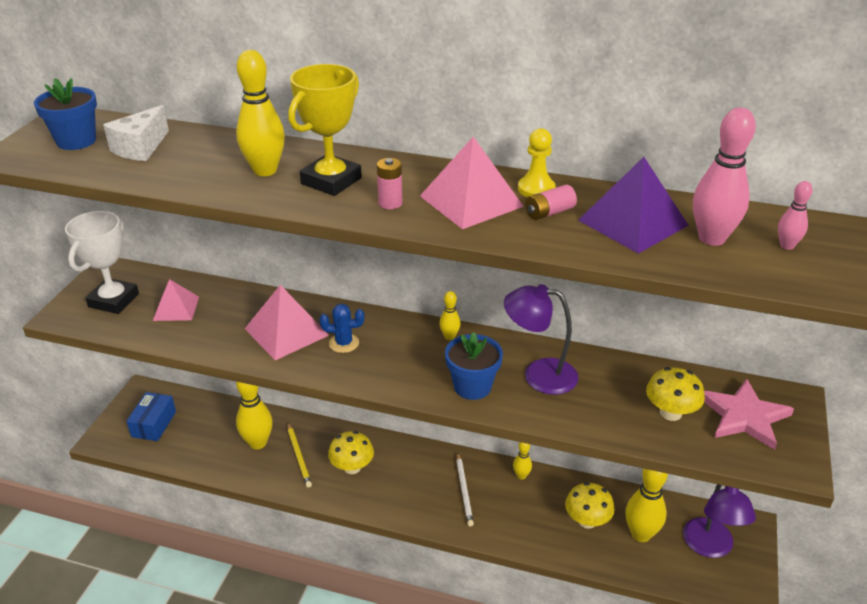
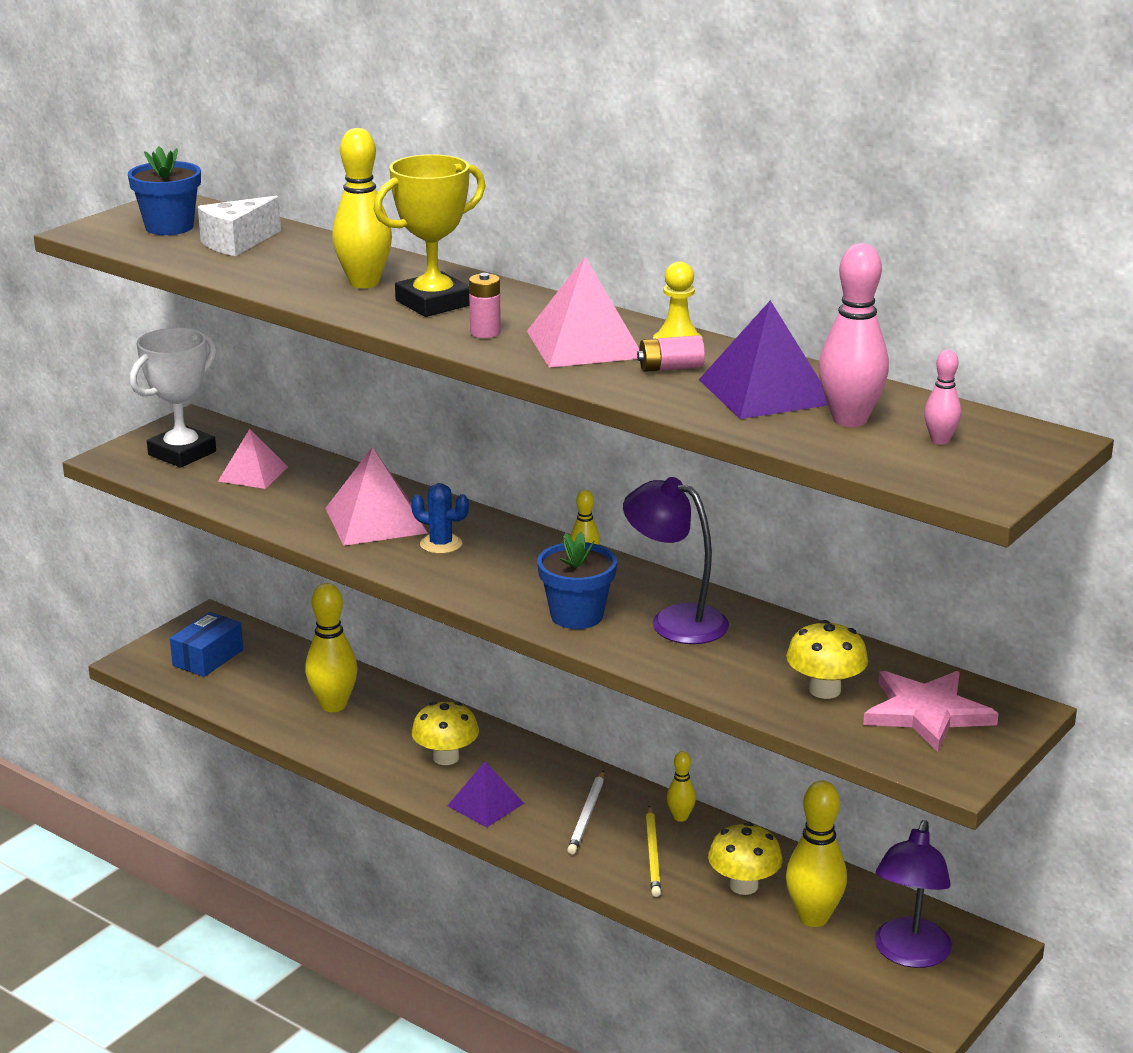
camera: 20 degrees right, 10 degrees down
(299, 456) = (380, 731): yellow pencil -> yellow pencil (653, 854)
(396, 500) = (485, 804): none -> purple pyramid

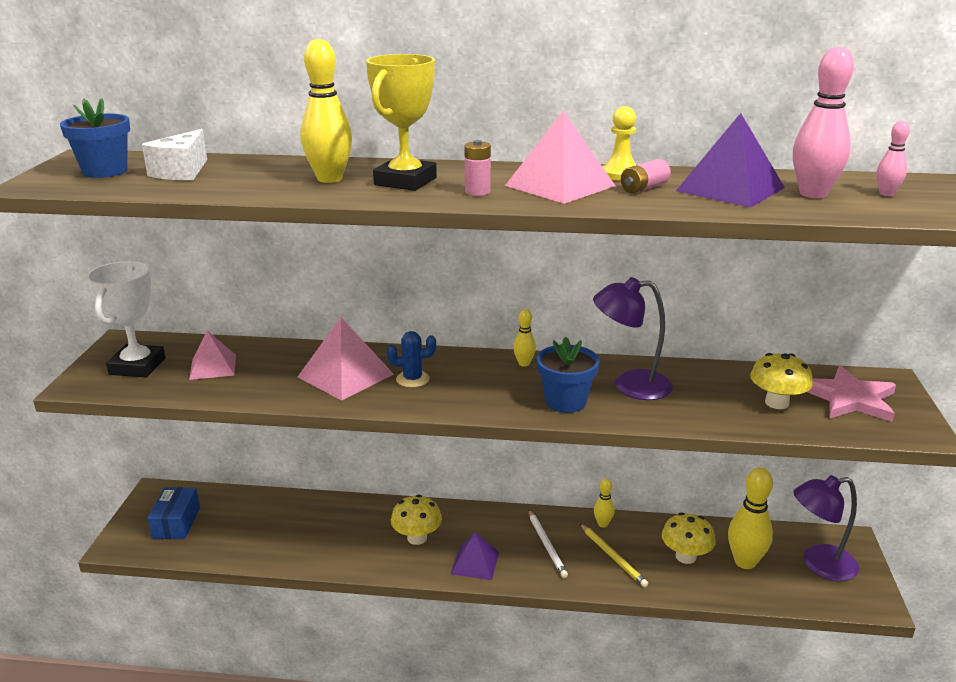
camera: 30 degrees left, 0 degrees up
(333, 705) = (303, 527): yellow bowling pin -> none
(909, 954) = (819, 564): purple lamp -> purple lamp turned 90 degrees clockwise

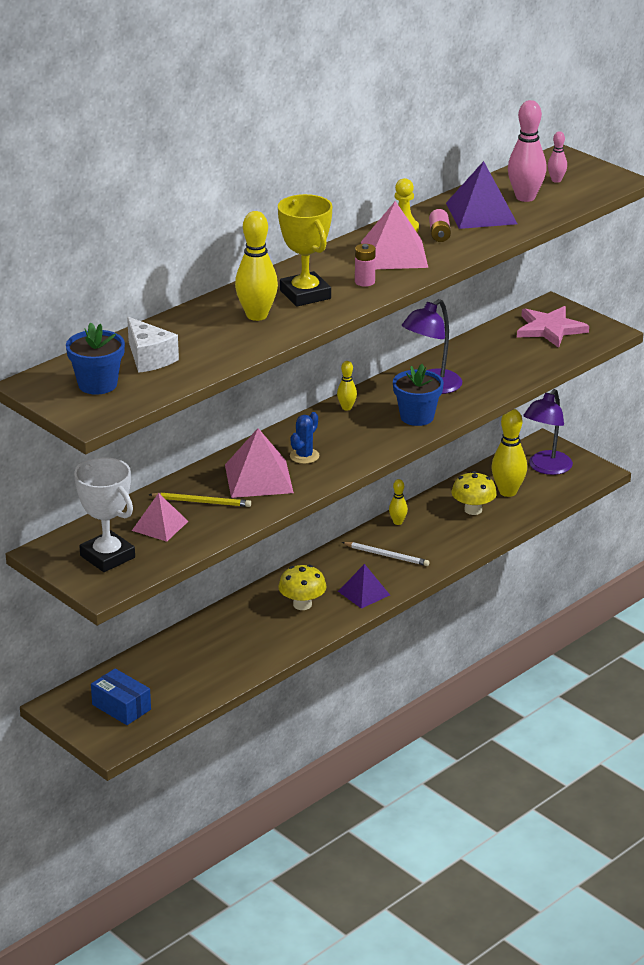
camera: 50 degrees left, 5 degrees up
(612, 556) = (434, 536): yellow pencil -> yellow pencil (201, 502)
(777, 403) = (521, 353): yellow mushroom -> none

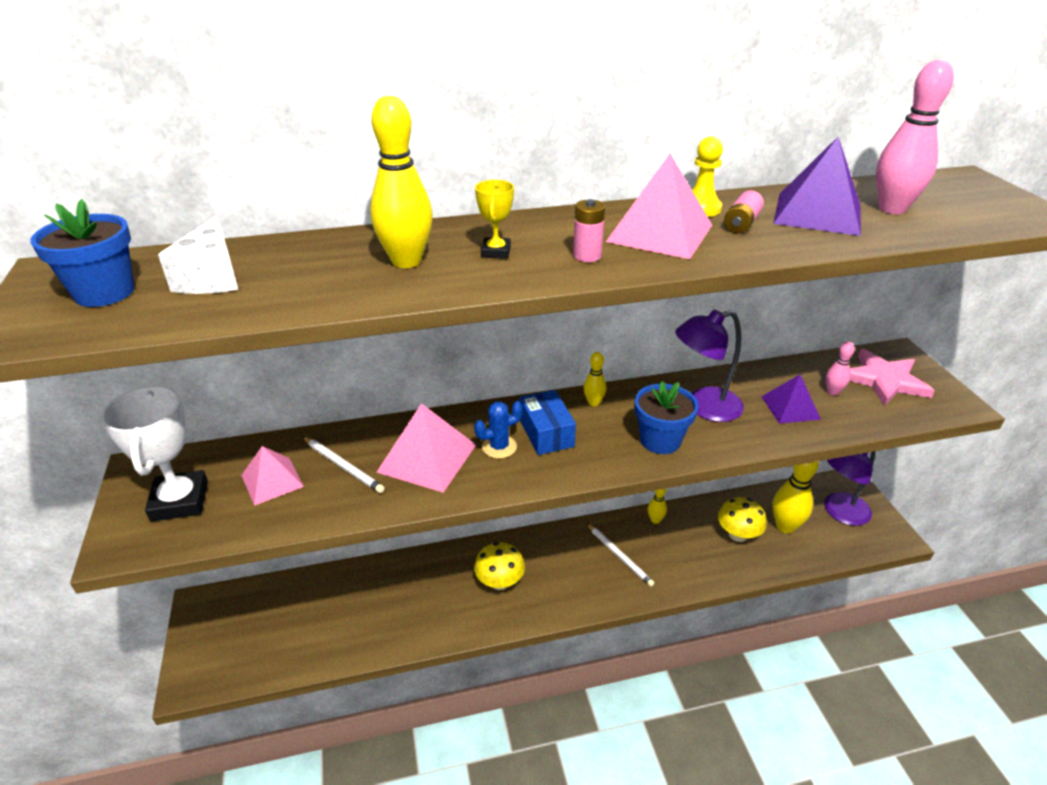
camera: 30 degrees right, 5 degrees up
(121, 707) = (243, 635): blue box -> blue box (546, 433)
(201, 502) = (343, 466): yellow pencil -> white pencil
(305, 294) = (496, 252): yellow trophy -> yellow trophy, size x0.50
(364, 593) = (566, 594): purple pyramid -> purple pyramid (790, 407)
(556, 180) = (948, 199): pink bowling pin -> pink bowling pin (832, 392)

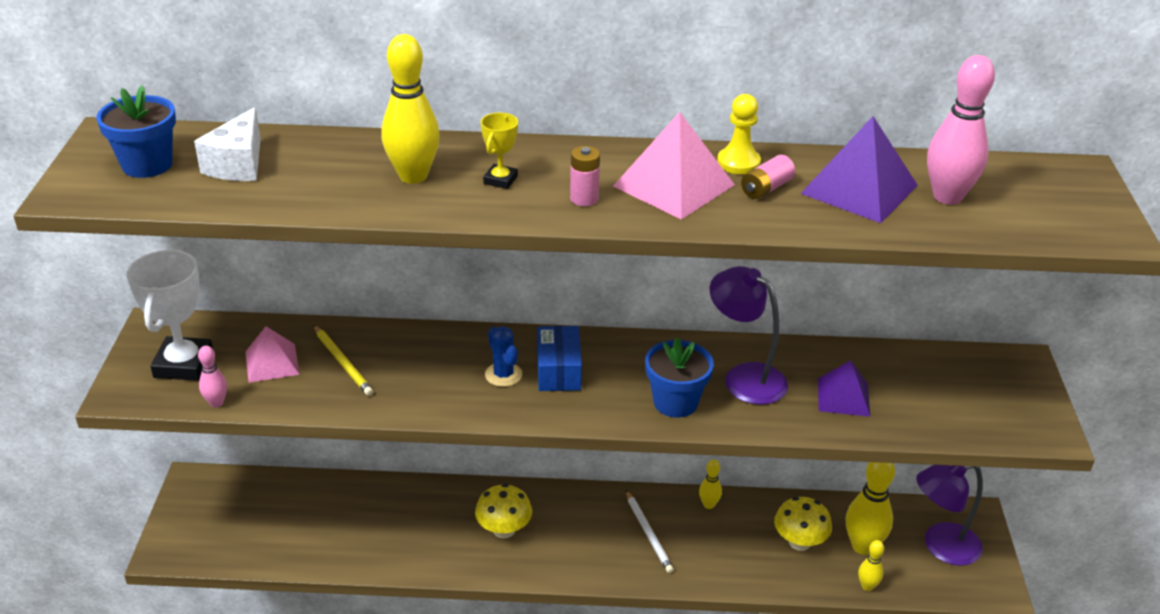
camera: 15 degrees right, 0 degrees up
(343, 466) = (342, 362): white pencil -> yellow pencil
(427, 458) = (426, 371): pink pyramid -> none
(499, 447) = (503, 375): blue cactus -> blue cactus turned 75 degrees clockwise
(593, 402) = (625, 348): yellow bowling pin -> yellow bowling pin (867, 586)
(703, 407) = (744, 377): purple lamp -> purple lamp turned 45 degrees clockwise
(832, 392) = (905, 390): pink bowling pin -> pink bowling pin (216, 403)
(884, 380) = (979, 388): pink star -> none

